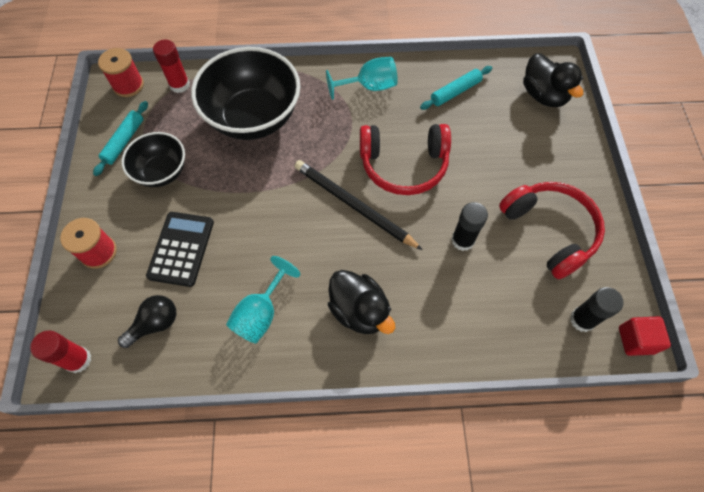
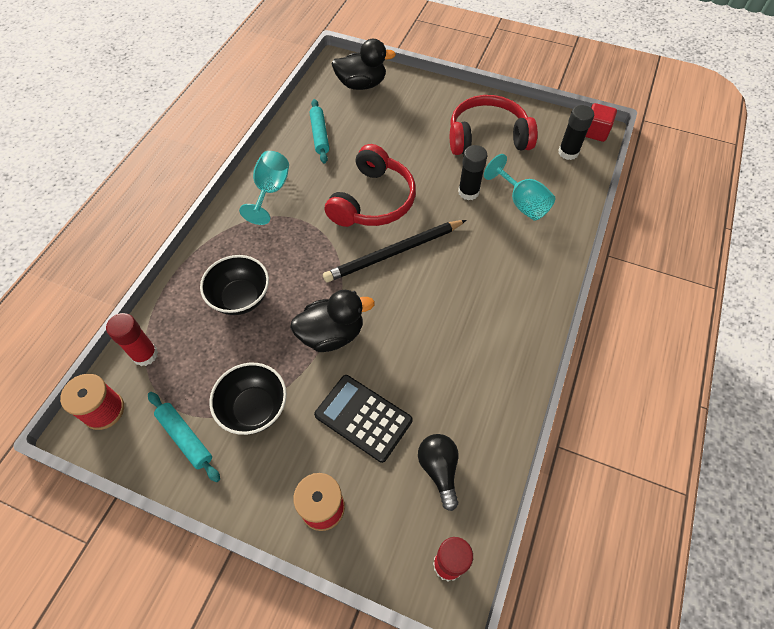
camera: 65 degrees left, 5 degrees down
(253, 117) = (241, 298): black bowl -> black bowl, size x0.56
(261, 313) = (469, 367): turquoise goblet -> turquoise goblet (521, 203)
(359, 311) = (500, 288): black duck -> black duck (332, 334)

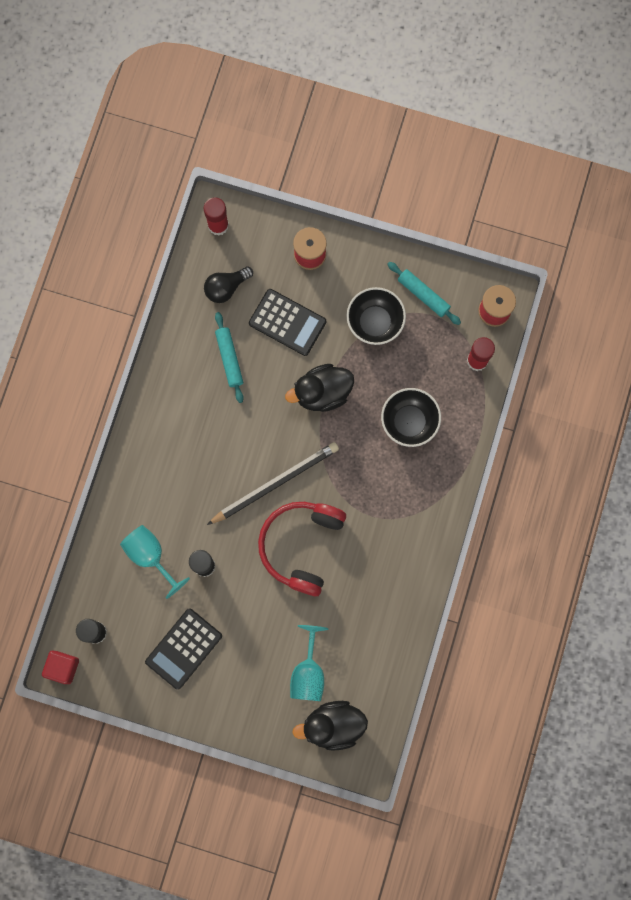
camera: 175 degrees right, 20 degrees up
(270, 191) = (408, 549): turquoise goblet -> turquoise goblet (308, 672)
(319, 135) = (370, 635): turquoise rolling pin -> turquoise rolling pin (229, 359)
(439, 469) = (226, 288): black light bulb -> black light bulb turned 75 degrees clockwise
(487, 137) = (183, 648): red headphones -> black calculator

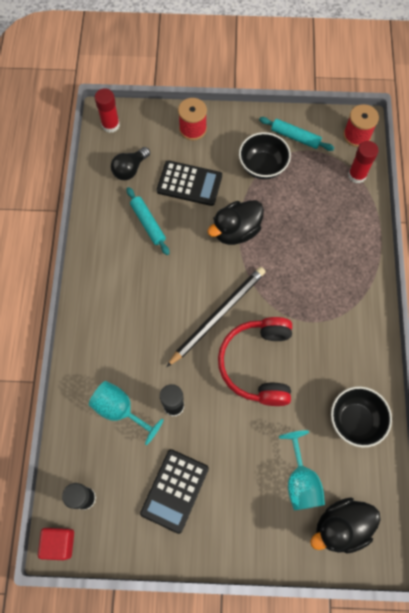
camera: 15 degrees left, 10 degrees down
(409, 422) = (318, 236): black bowl -> black bowl (355, 420)

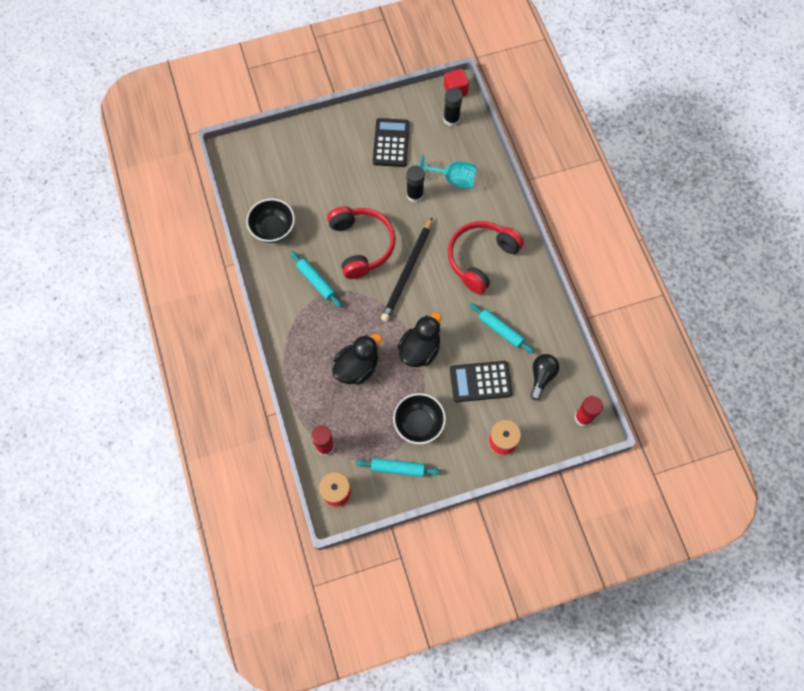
camera: 160 degrees right, 0 degrees up
(133, 303) = (481, 258): none -> red headphones
(300, 480) = (303, 177): turquoise goblet -> none
(321, 338) = (316, 281): none -> turquoise rolling pin
(341, 527) = (266, 158): black duck -> black duck (357, 367)

